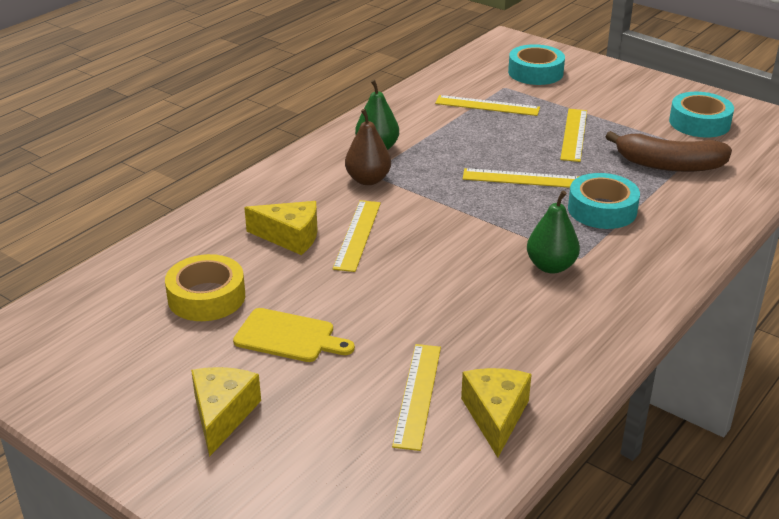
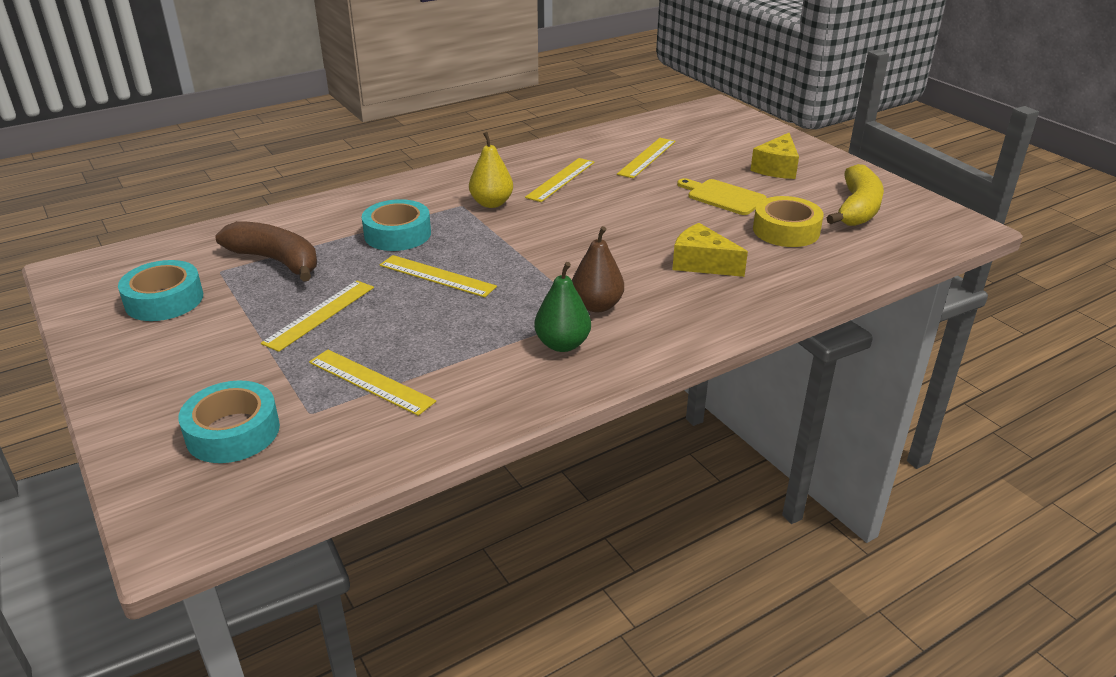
camera: 160 degrees left, 0 degrees up
(115, 353) = (857, 208): none -> yellow banana
(357, 235) = (637, 254): yellow ruler -> yellow ruler (560, 179)
(495, 416) = (605, 143): yellow cheese -> none
(551, 266) = (491, 203): green pear -> yellow pear

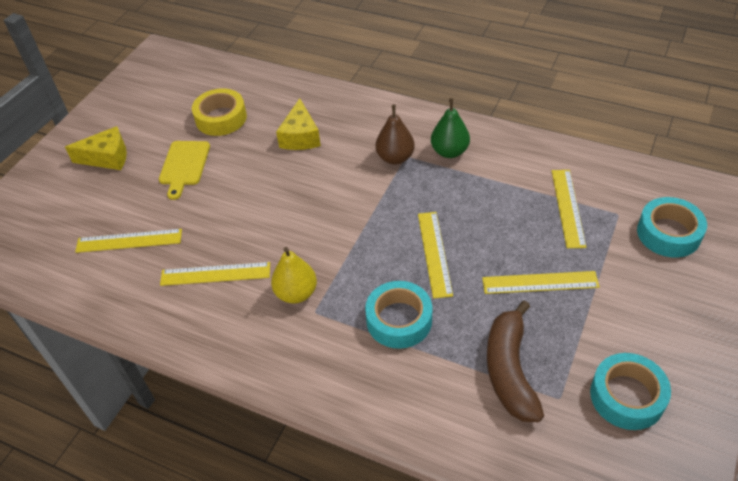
camera: 120 degrees left, 15 degrees up
(857, 208) = (160, 99): yellow banana -> none

